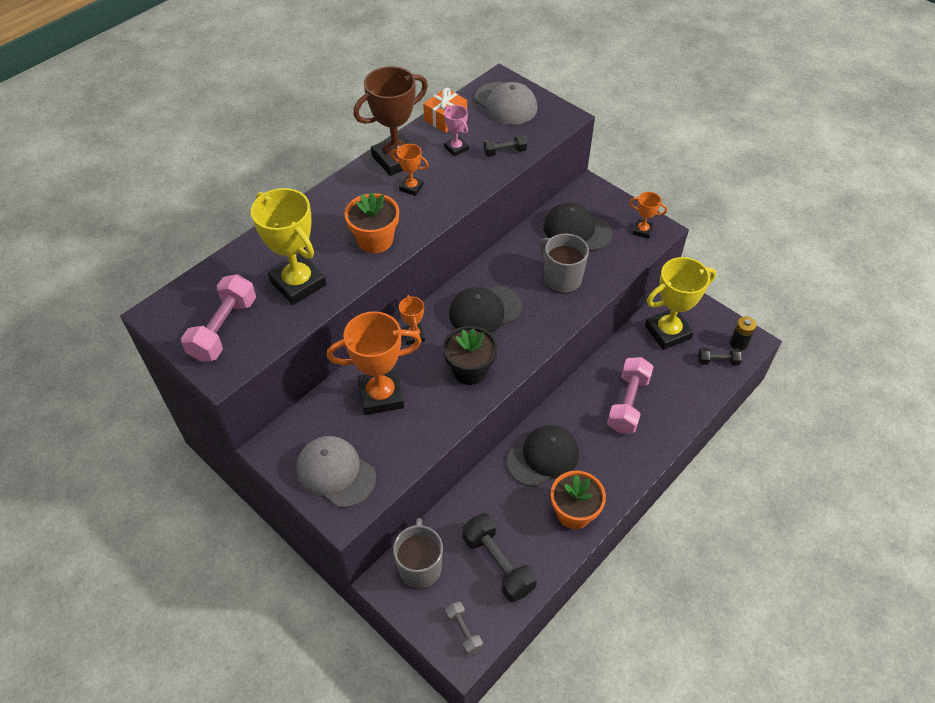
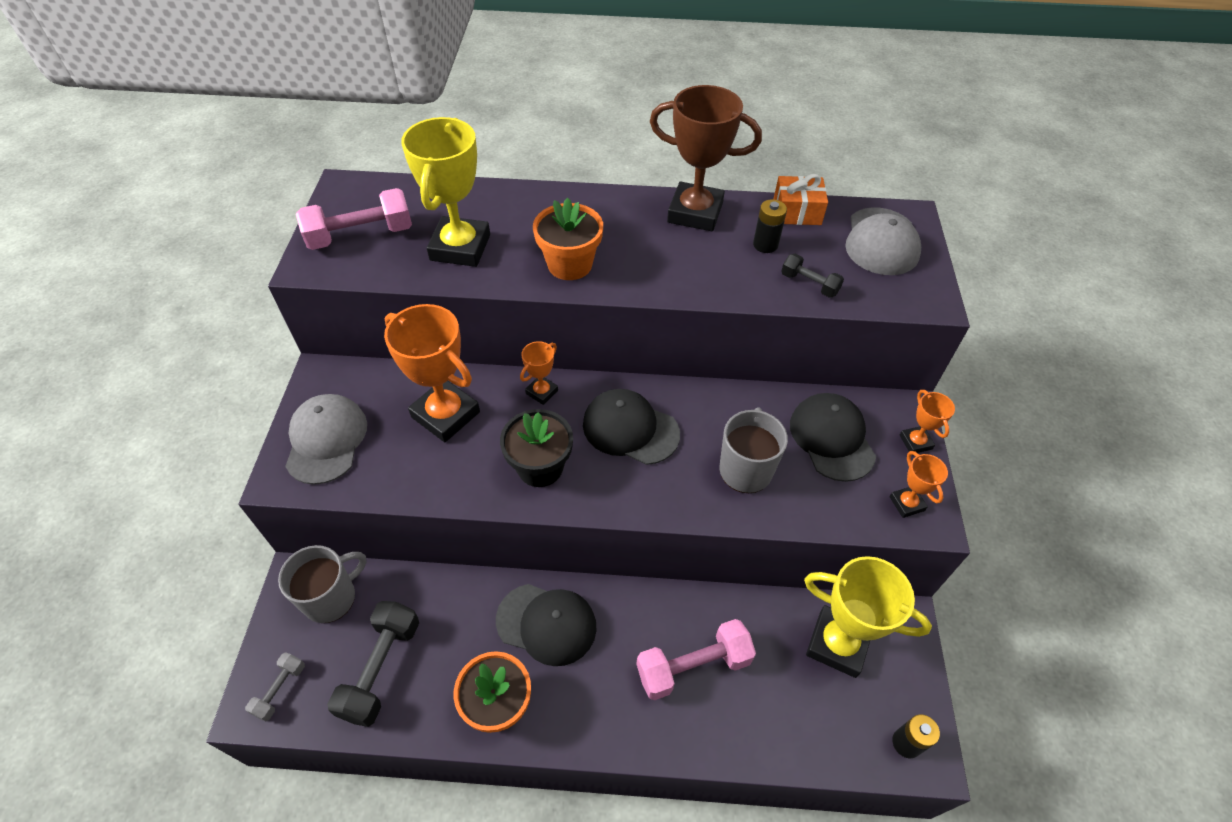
camera: 50 degrees right, 0 degrees up
(411, 187) = (670, 246): orange trophy -> orange trophy (915, 442)
(456, 148) = (765, 245): pink trophy -> black battery
(717, 361) = (853, 734): black dumbbell -> none

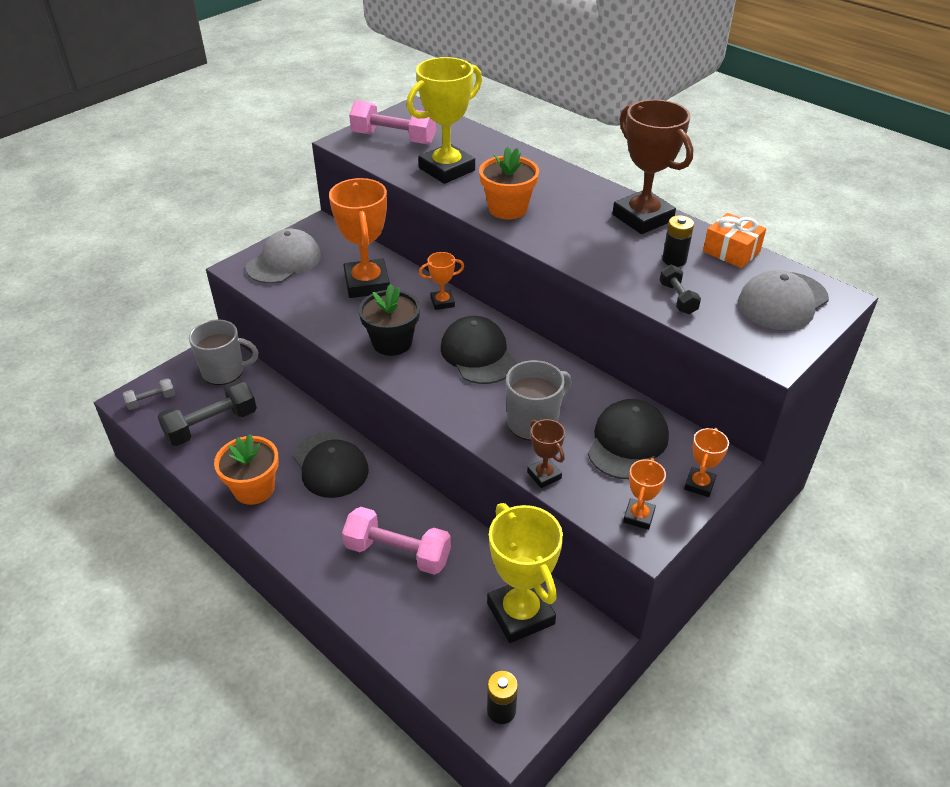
camera: 40 degrees right, 10 degrees down
(805, 517) = (544, 475): none -> brown trophy

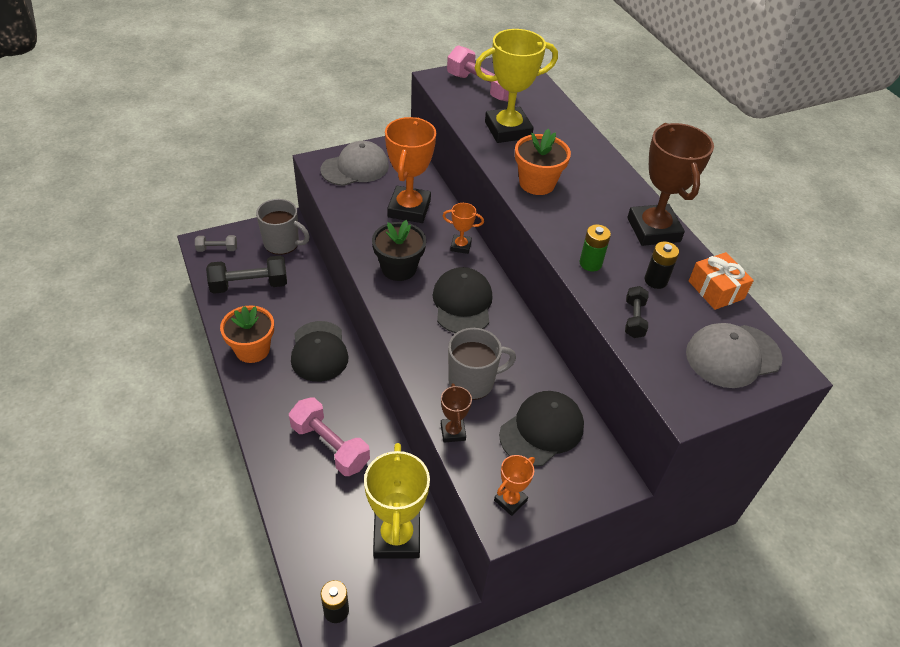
camera: 20 degrees right, 5 degrees up
(606, 263) = (590, 263): none -> green battery
(699, 484) = (581, 493): orange trophy -> none

